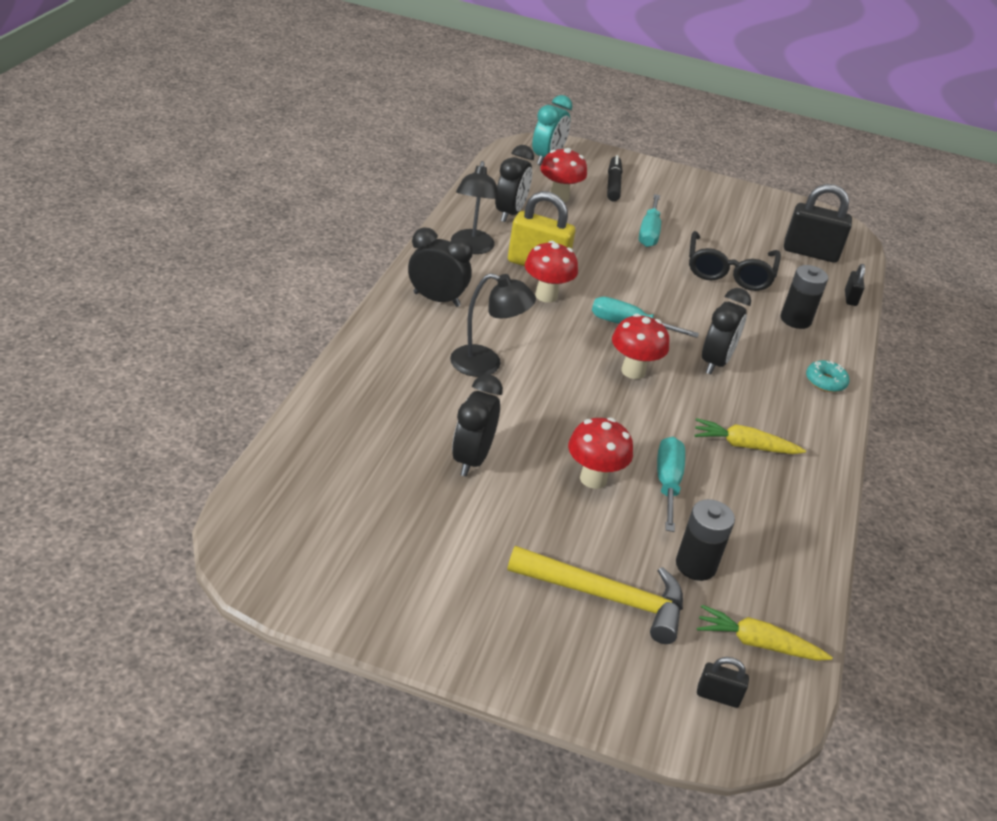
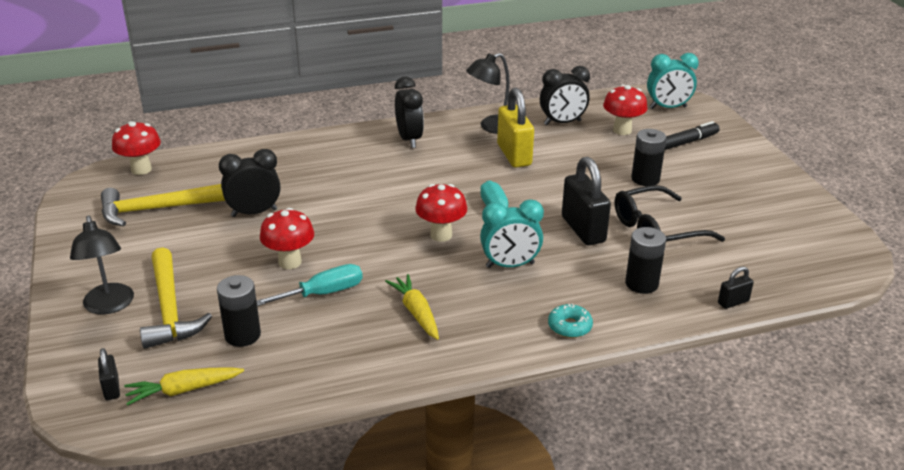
camera: 60 degrees right, 5 degrees down
(384, 525) = (156, 209): none -> yellow hammer
(486, 364) = (363, 181): black lamp -> black lamp (109, 306)
(546, 295) = (480, 171): red mushroom -> red mushroom (141, 169)
(649, 233) = (645, 179): turquoise screwdriver -> black battery
(715, 362) = (510, 265): black clock -> turquoise clock
(757, 643) = (183, 390): yellow carrot -> yellow carrot turned 90 degrees counterclockwise
(810, 253) = (770, 259): black padlock -> black padlock (583, 229)

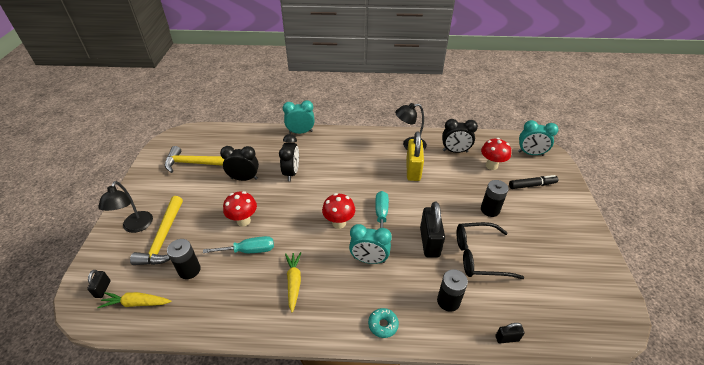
camera: 20 degrees right, 10 degrees up
(141, 169) = (204, 134): red mushroom -> none
(309, 140) = (300, 132): none -> turquoise clock
(409, 139) = (356, 144): black clock -> black clock (291, 172)

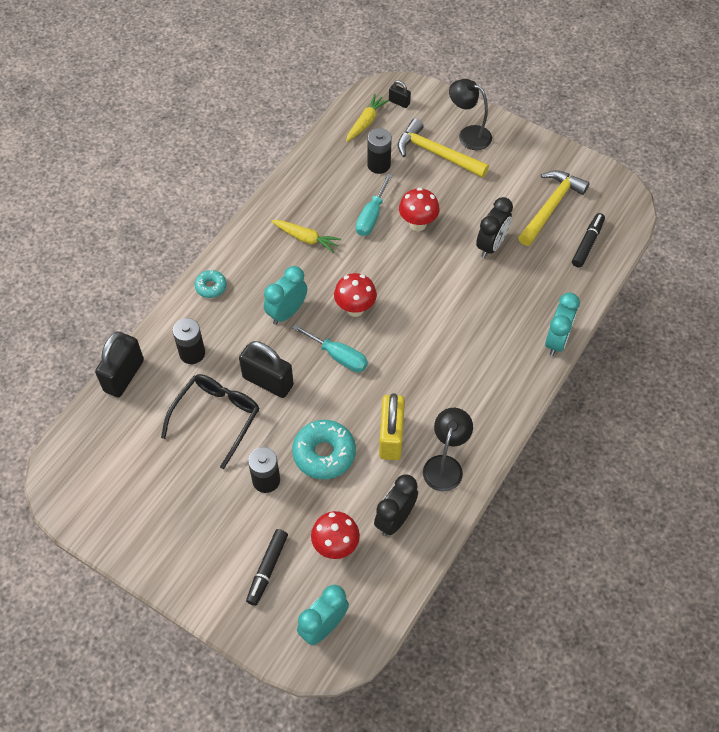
camera: 120 degrees right, 15 degrees up
(221, 141) = (587, 243): none -> black marker
(291, 172) = (472, 297): black clock -> none
(413, 170) = (391, 437): yellow padlock -> yellow padlock turned 60 degrees clockwise
(449, 192) = (324, 453): none -> turquoise donut
(507, 338) = (124, 376): black padlock -> black padlock, size x2.05

